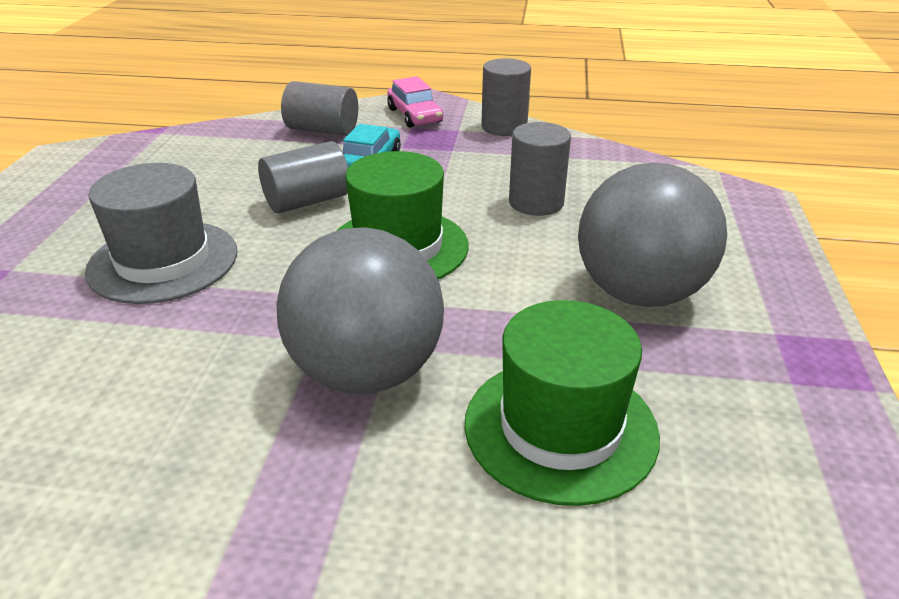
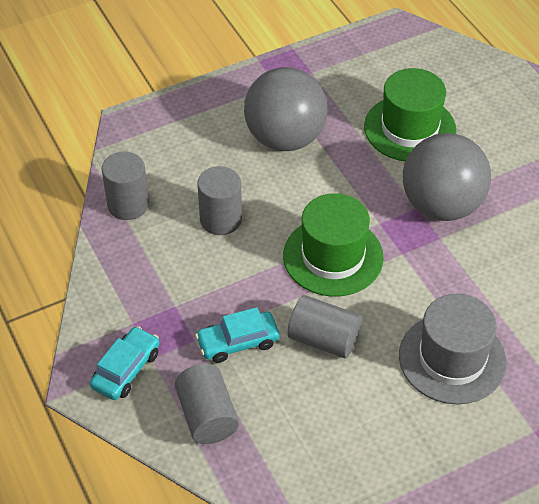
camera: 125 degrees left, 15 degrees up
(414, 116) = (126, 369): pink car -> turquoise car
(504, 127) = (105, 296): grey cylinder -> grey cylinder (128, 204)

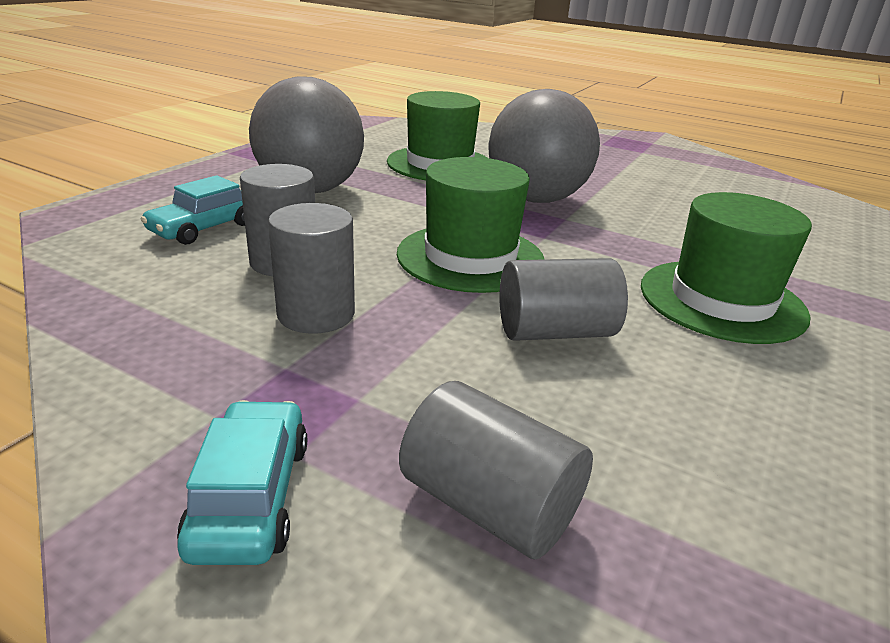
camera: 35 degrees left, 20 degrees down
(128, 204) = (115, 281): grey cylinder -> grey cylinder (316, 314)
(238, 342) = (436, 376): turquoise car -> turquoise car (204, 228)
(452, 358) = (721, 300): grey hat -> green hat

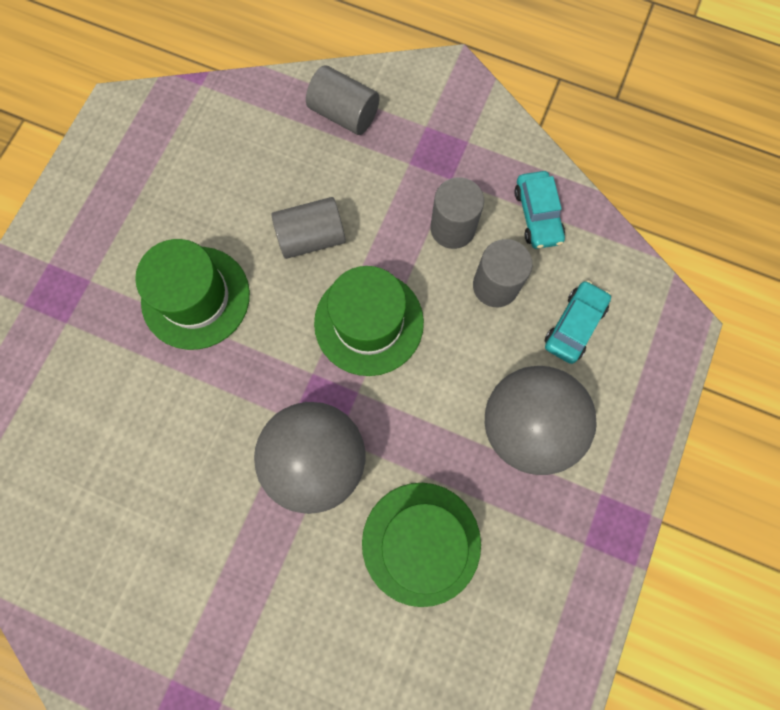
camera: 175 degrees right, 45 degrees up
(251, 496) = (434, 104): turquoise car -> turquoise car (537, 215)

